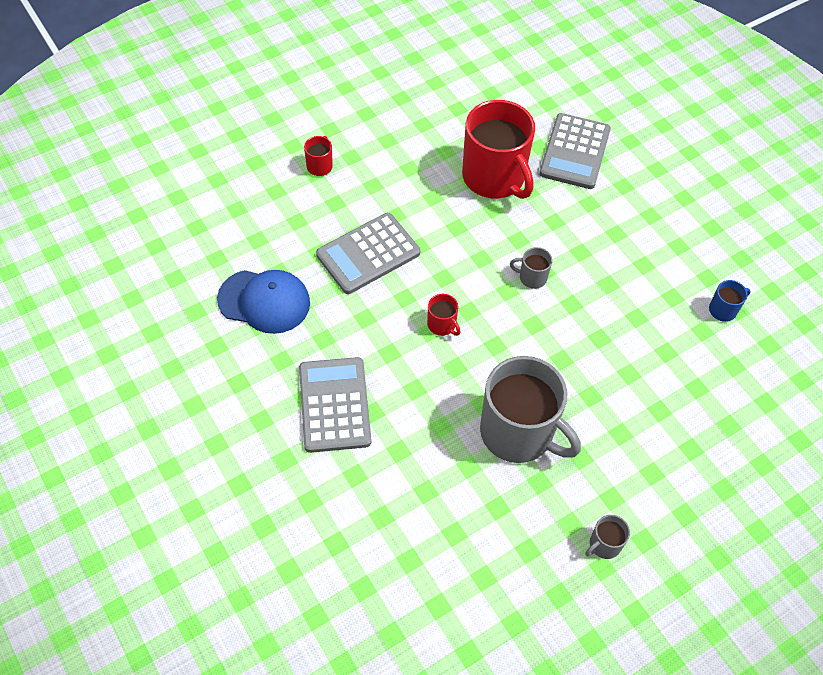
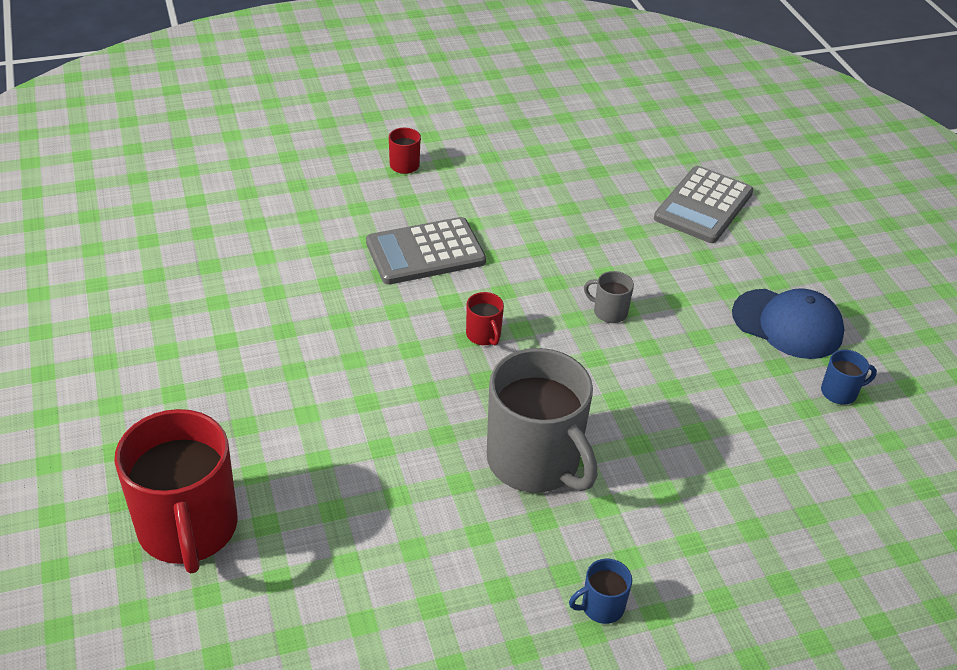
camera: 15 degrees right, 15 degrees down
(264, 301) = (289, 272): blue cap -> blue cap (787, 324)
(334, 405) = (325, 385): grey calculator -> none
(494, 178) = (599, 212): red mug -> red mug (188, 529)
(604, 544) = (601, 607): grey mug -> blue mug

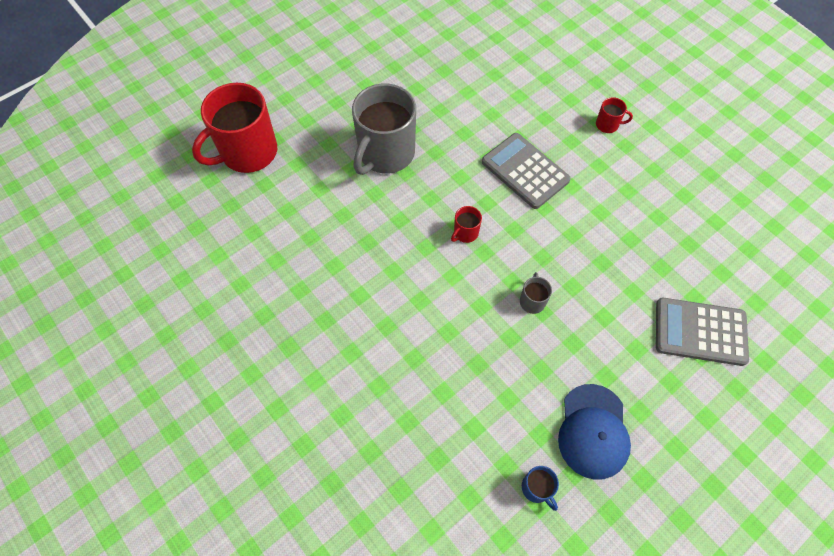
camera: 70 degrees right, 20 degrees up
(535, 462) = (369, 300): grey mug -> grey mug (385, 154)
(601, 607) = (271, 374): blue mug -> none

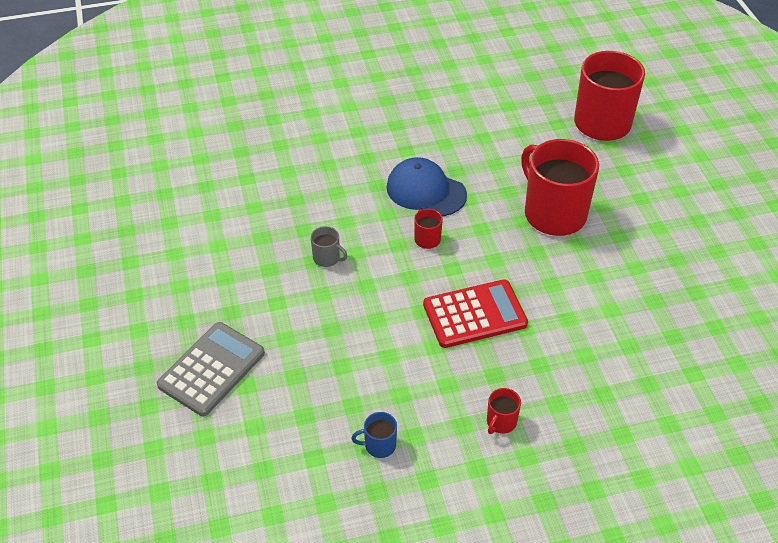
camera: 115 degrees right, 15 degrees down
(385, 154) = (553, 213): grey mug -> red mug
(525, 171) = (474, 314): grey calculator -> red calculator
(536, 488) = (176, 196): blue mug -> blue mug (379, 445)
(593, 431) = (189, 248): blue cap -> blue cap (426, 191)

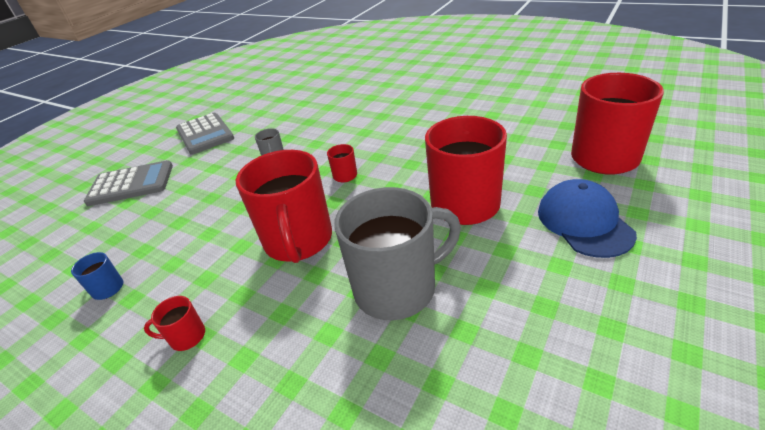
camera: 50 degrees right, 10 degrees down
(189, 273) = (205, 134): none -> grey calculator
(426, 191) = (389, 147): blue cap -> blue cap (584, 222)
(474, 314) = (298, 241): red calculator -> red mug
(588, 301) = (397, 288): none -> grey mug

